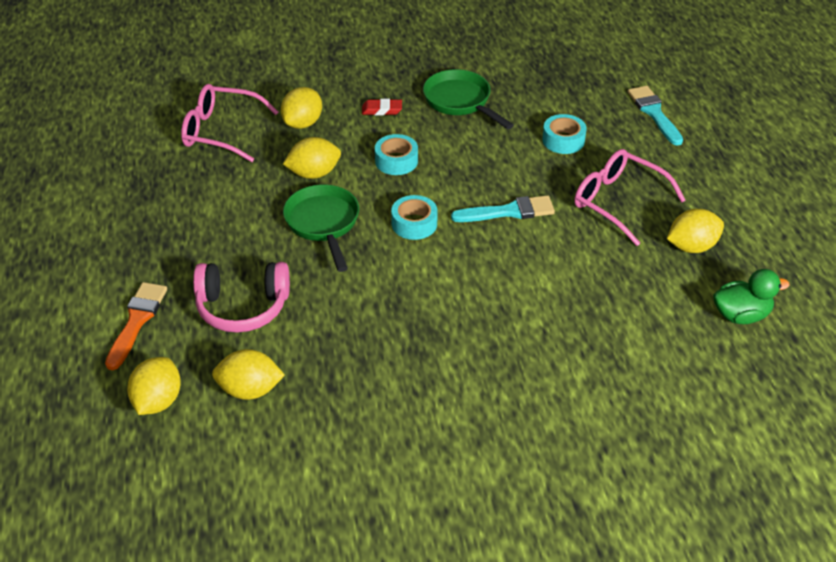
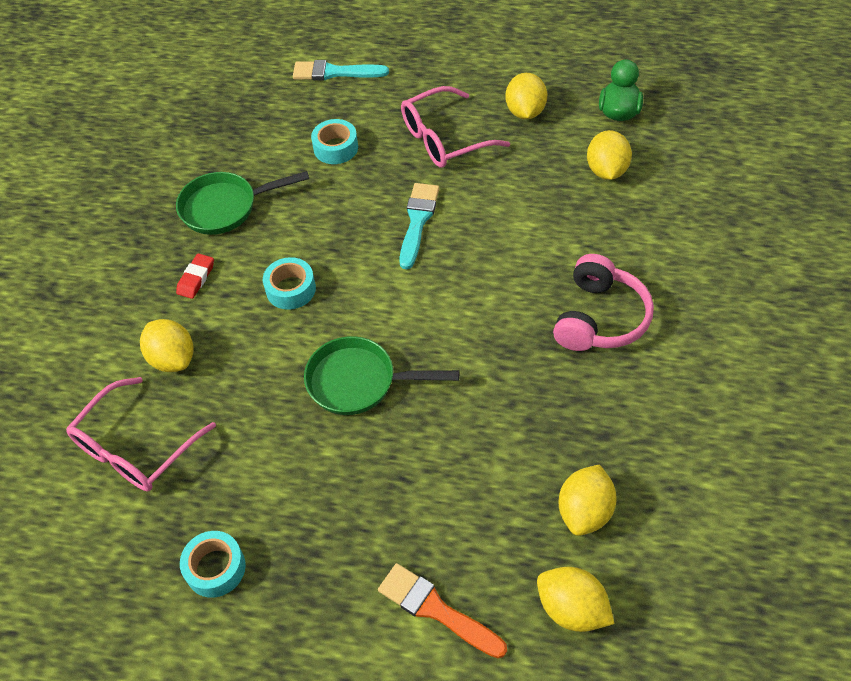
camera: 65 degrees left, 10 degrees up
(242, 307) = (457, 491): pink headphones -> pink headphones (600, 318)
(314, 173) = (269, 370): yellow lemon -> yellow lemon (606, 170)
(414, 224) = (398, 301): turquoise tape -> turquoise tape (215, 568)

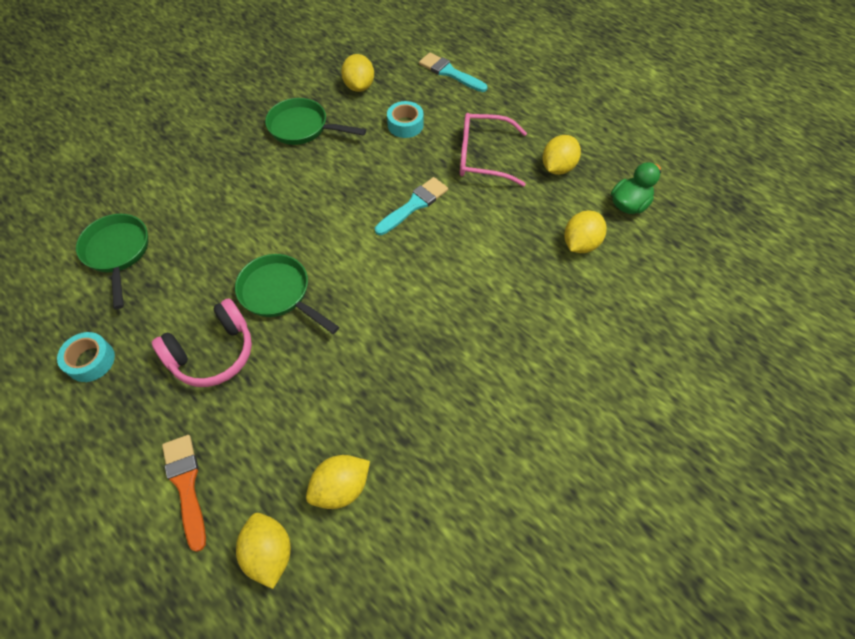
camera: 30 degrees right, 5 degrees up
(135, 448) = (118, 253): pink glasses -> green pan
(173, 359) = (187, 209): yellow lemon -> yellow lemon (359, 86)
(196, 278) = (245, 164): red eraser -> none
(291, 289) = (293, 205): turquoise tape -> none
(600, 318) = (478, 351): pink headphones -> pink headphones (213, 353)

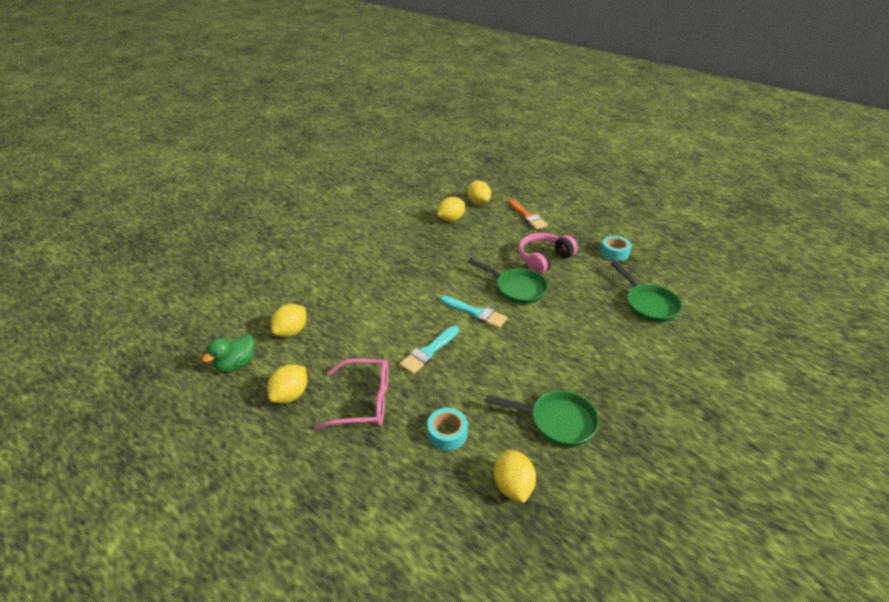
camera: 175 degrees right, 20 degrees down
(450, 73) = (398, 520): turquoise brush -> turquoise brush (475, 313)

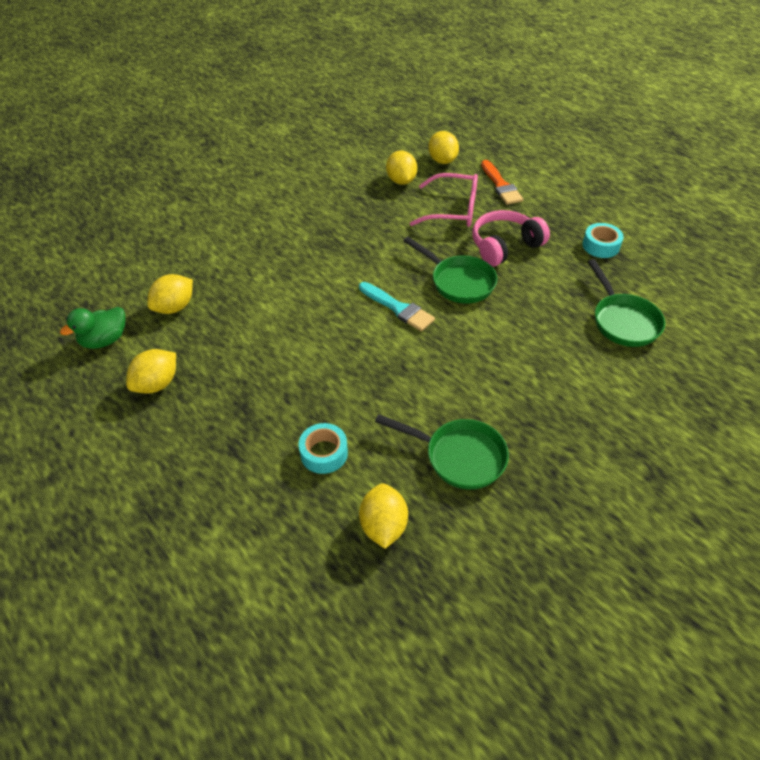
camera: 10 degrees right, 10 degrees up
(364, 401) = (238, 402): pink glasses -> pink glasses (453, 210)
(429, 352) = (328, 351): turquoise brush -> none
(451, 219) = (401, 181): yellow lemon -> yellow lemon turned 75 degrees counterclockwise

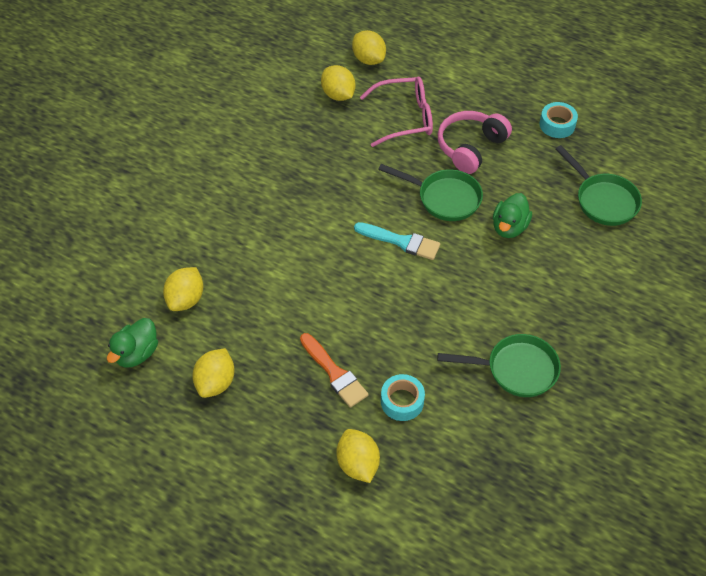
camera: 20 degrees left, 5 degrees up
(383, 526) = (481, 448): yellow lemon -> yellow lemon (358, 464)
(501, 185) = (439, 77): orange brush -> orange brush (334, 373)
(512, 322) = (509, 227): none -> green duck

